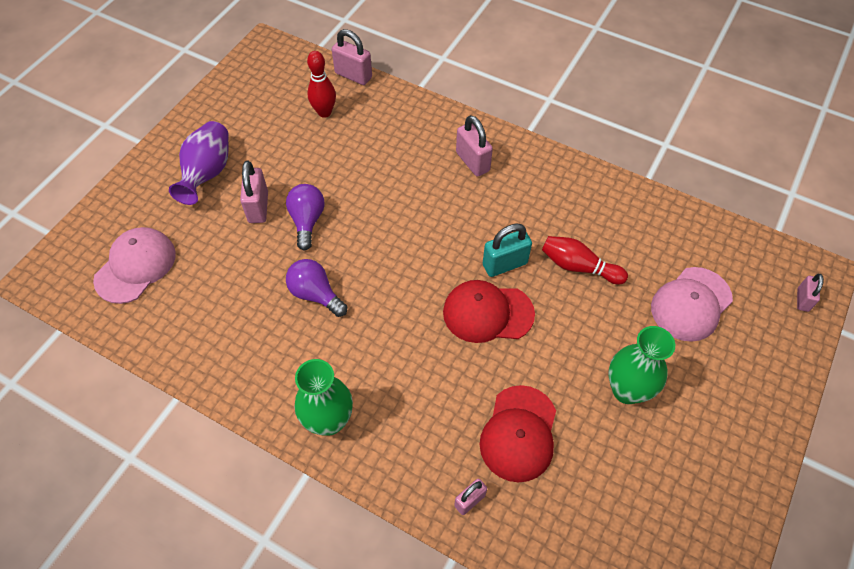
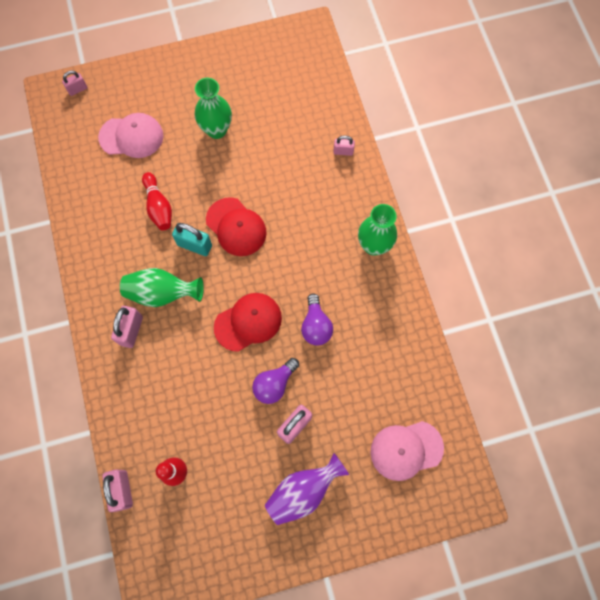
camera: 135 degrees left, 15 degrees up
(483, 206) = (162, 293): none -> green vase
(519, 433) = (289, 158): red cap -> red cap (248, 322)

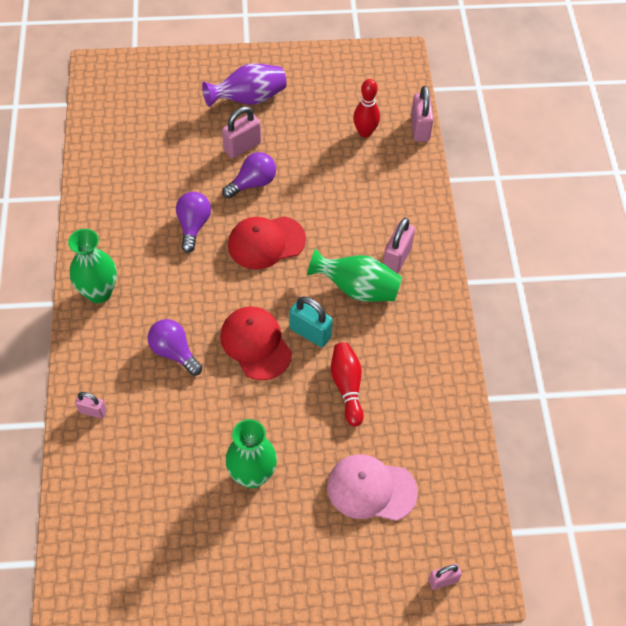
camera: 170 degrees left, 15 degrees down
(298, 207) = (174, 352): none -> purple light bulb
(406, 450) = (141, 110): pink cap -> none

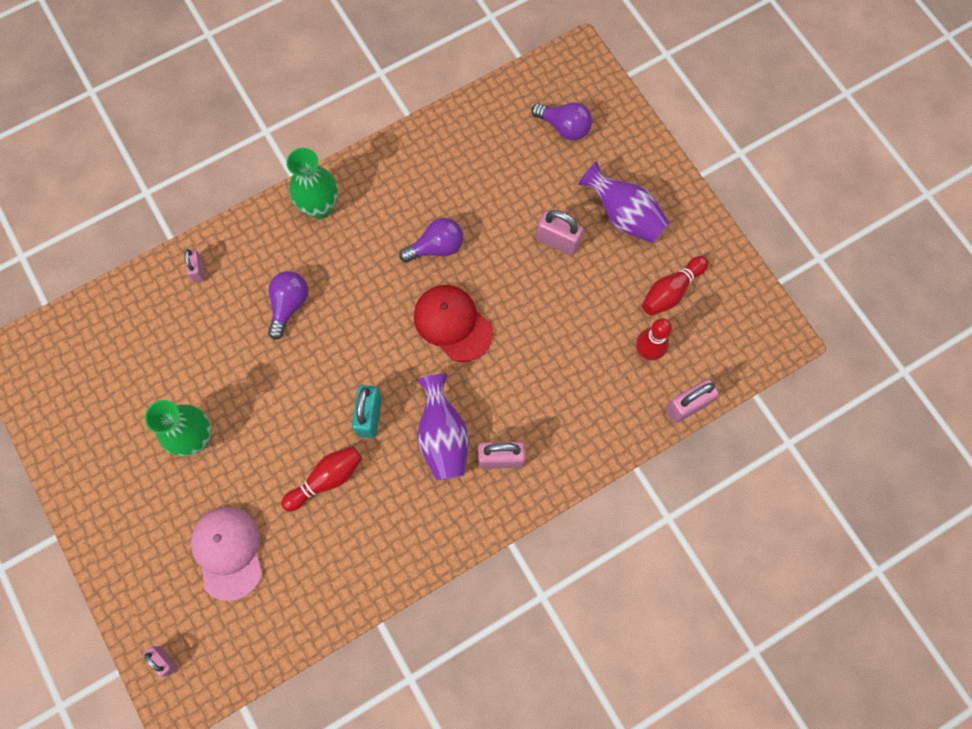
camera: 65 degrees right, 15 degrees up
(253, 183) = (518, 275): purple light bulb -> purple light bulb (564, 127)
(255, 344) = (332, 372): red cap -> none
(327, 98) = (671, 291): none -> red bowling pin
(357, 289) = (443, 436): green vase -> purple vase

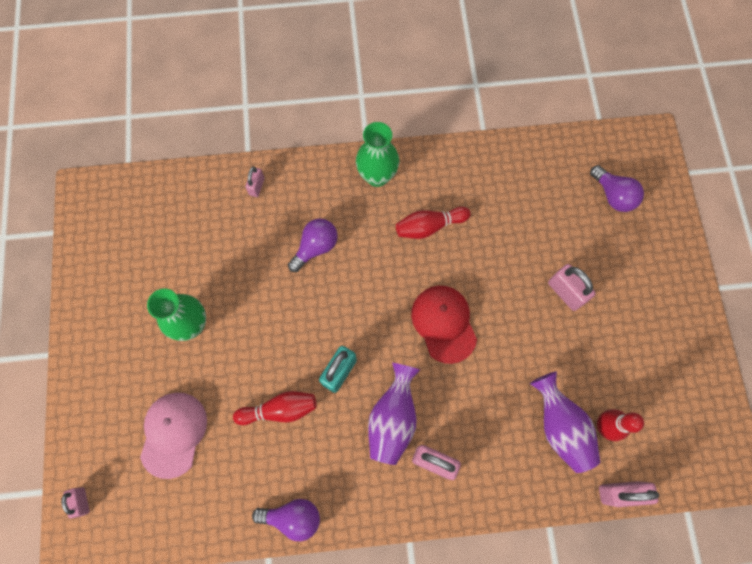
camera: 25 degrees right, 0 degrees up
(436, 247) = (459, 252): purple light bulb -> purple light bulb (293, 517)
(624, 215) = (633, 295): purple vase -> purple vase (560, 426)
(671, 291) = (648, 381): red bowling pin -> red bowling pin (429, 226)

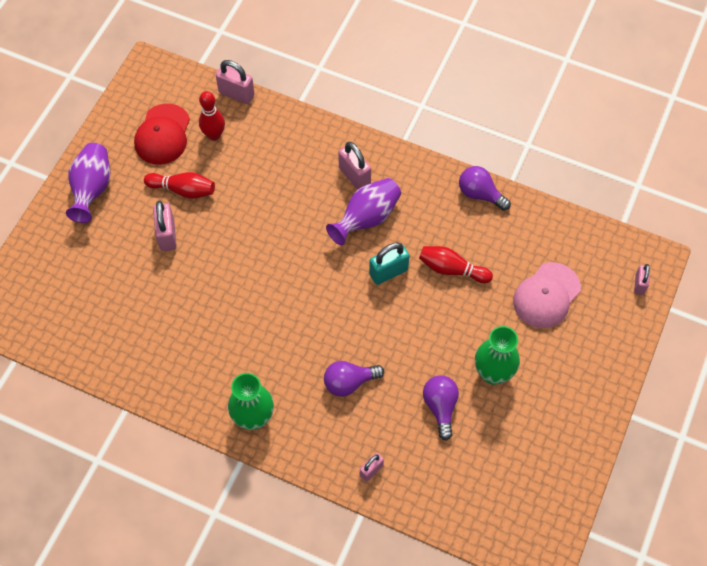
camera: 150 degrees left, 10 degrees down
(429, 226) = (238, 346): red bowling pin -> red bowling pin (183, 190)
(444, 323) = (281, 263): red cap -> red cap (162, 134)
(560, 426) = (246, 151): purple vase -> purple vase (92, 189)
(613, 195) = (63, 287): purple light bulb -> purple light bulb (440, 407)

